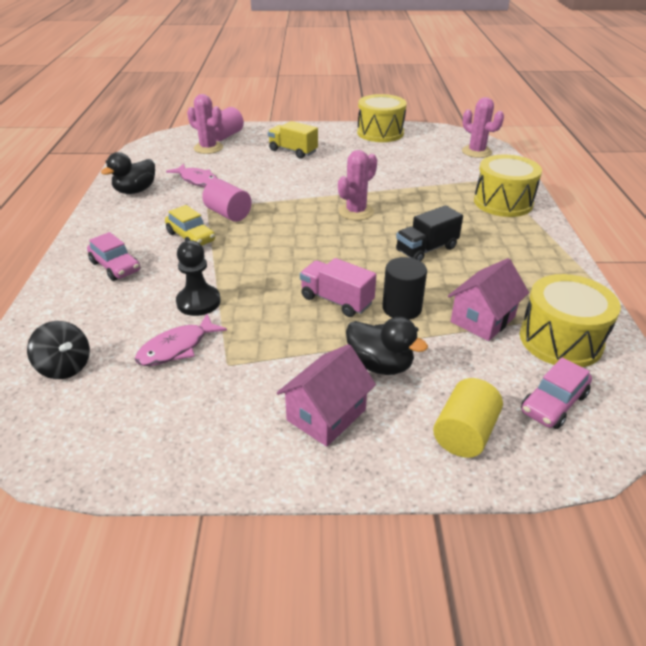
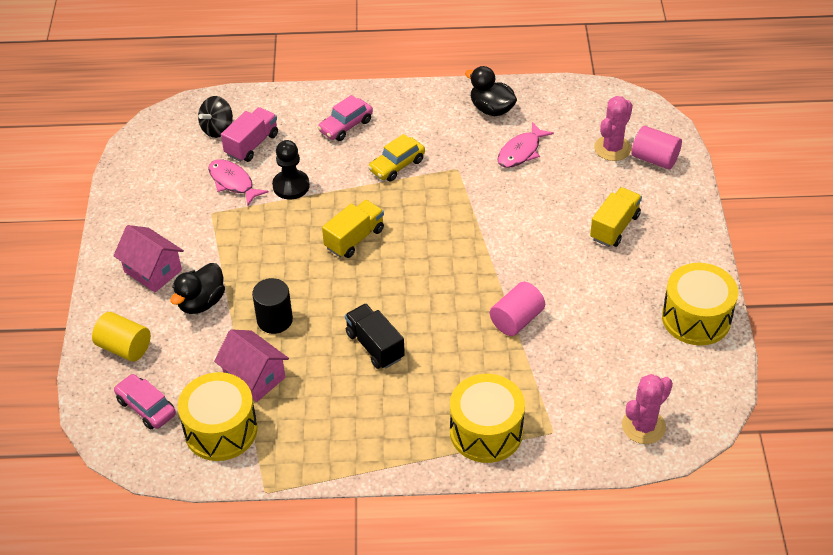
camera: 90 degrees right, 10 degrees up
(228, 214) = (444, 186): pink cylinder -> pink cylinder (516, 320)
(288, 260) = (354, 239): none -> yellow truck
(336, 300) = (288, 275): pink truck -> pink truck (252, 144)
(356, 212) = (454, 289): pink cactus -> none

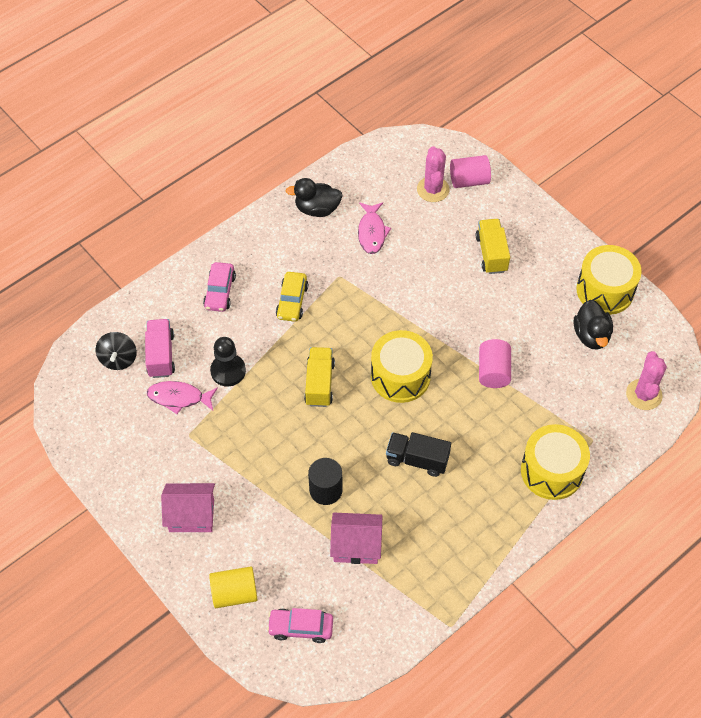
camera: 40 degrees left, 10 degrees up
(201, 302) = (256, 514): black duck -> black duck (591, 335)
(221, 430) = (373, 604): yellow drum -> yellow drum (400, 376)

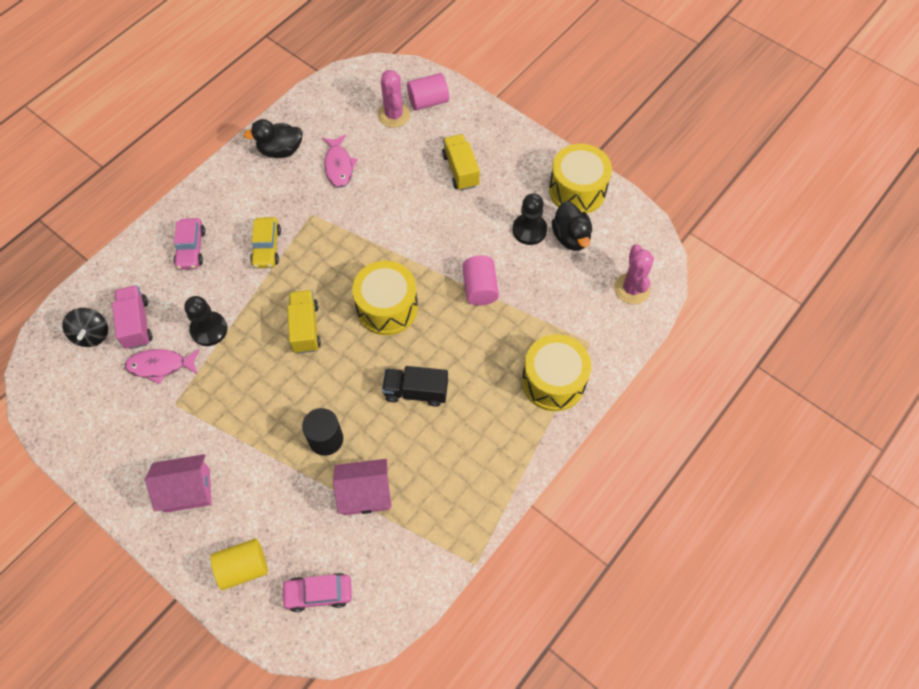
camera: 10 degrees left, 5 degrees up
(551, 322) = (529, 230): none -> black pawn

